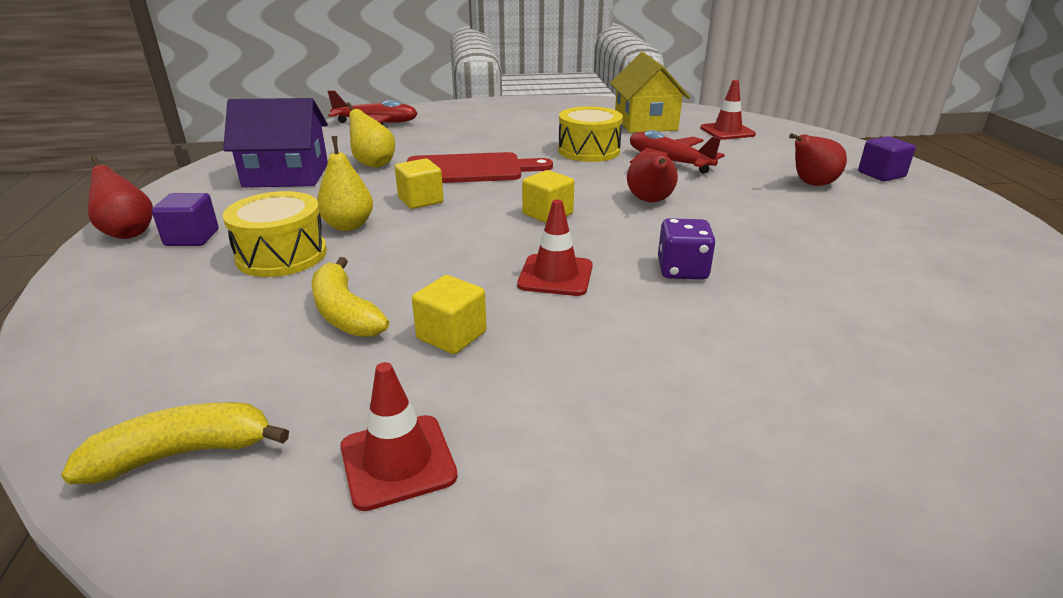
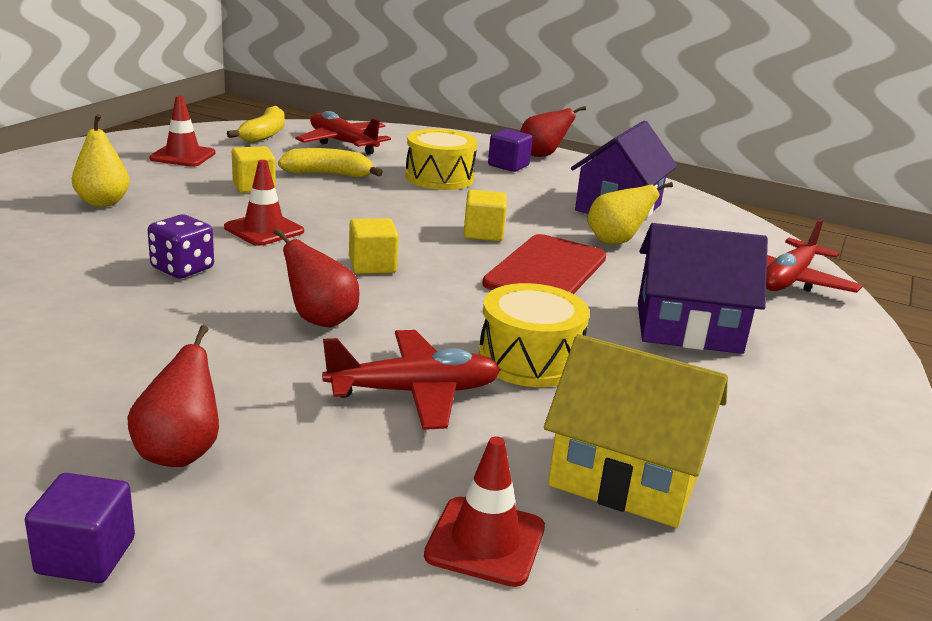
camera: 120 degrees right, 5 degrees down
(178, 361) = (343, 143): none -> red plane
(348, 226) = (463, 201): yellow pear -> yellow pear (103, 202)
(488, 132) = (688, 328): none -> purple house

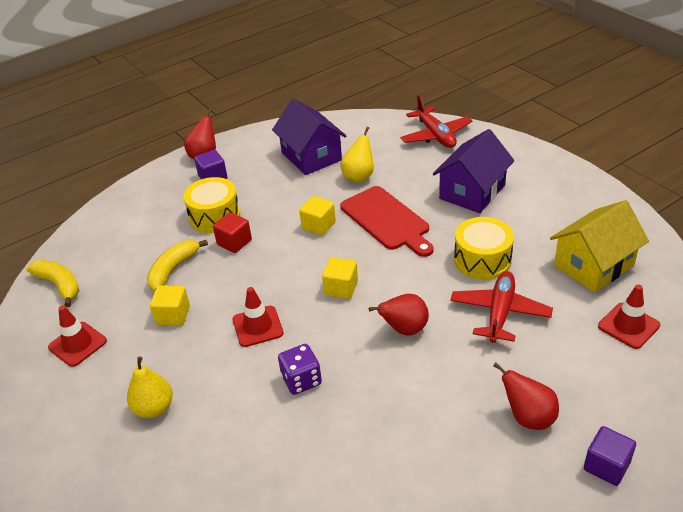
camera: 55 degrees left, 15 degrees up
(343, 143) = (111, 245): red plane -> none
(403, 194) = (234, 242): none -> red cube

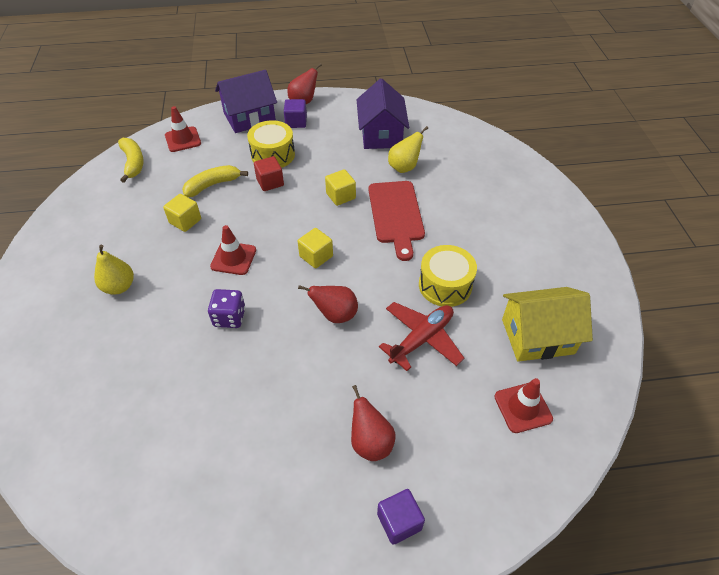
camera: 25 degrees right, 10 degrees up
(77, 344) = (110, 213): red traffic cone -> red traffic cone (183, 139)
(435, 135) = (495, 156): red plane -> none
(472, 192) = (485, 221): purple house -> purple house (249, 117)

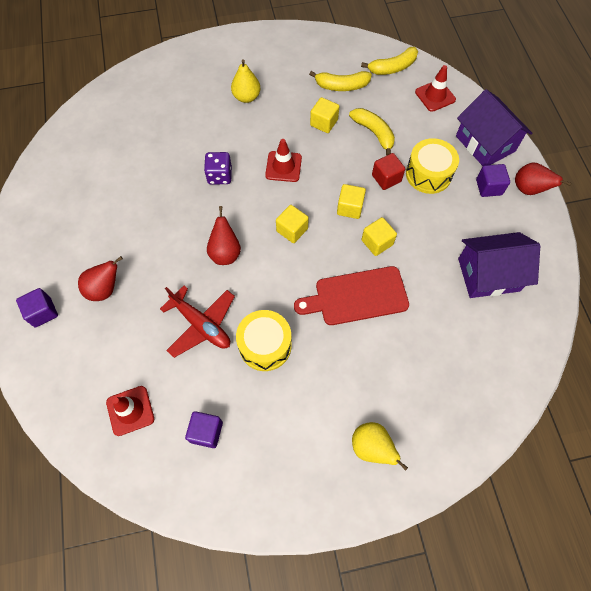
camera: 85 degrees right, 15 degrees up
(140, 203) = (341, 86): none -> yellow banana
(298, 211) = (350, 208): none -> yellow cube
(404, 167) = (434, 302): yellow pear -> yellow pear (371, 447)
(537, 336) = (206, 432): yellow house -> purple cube

